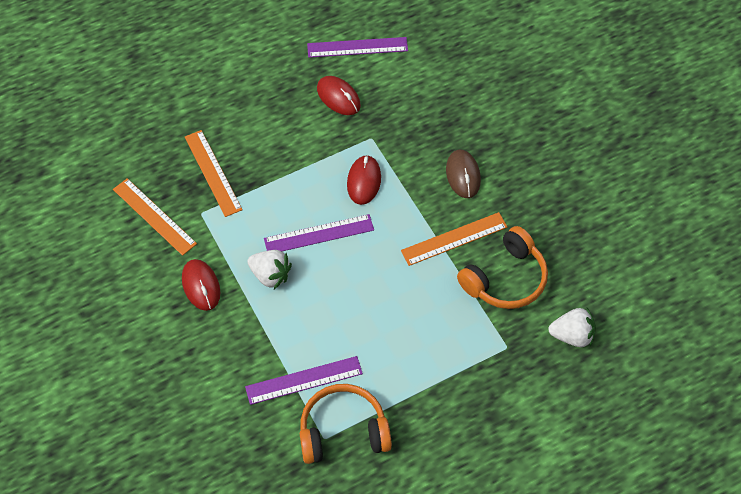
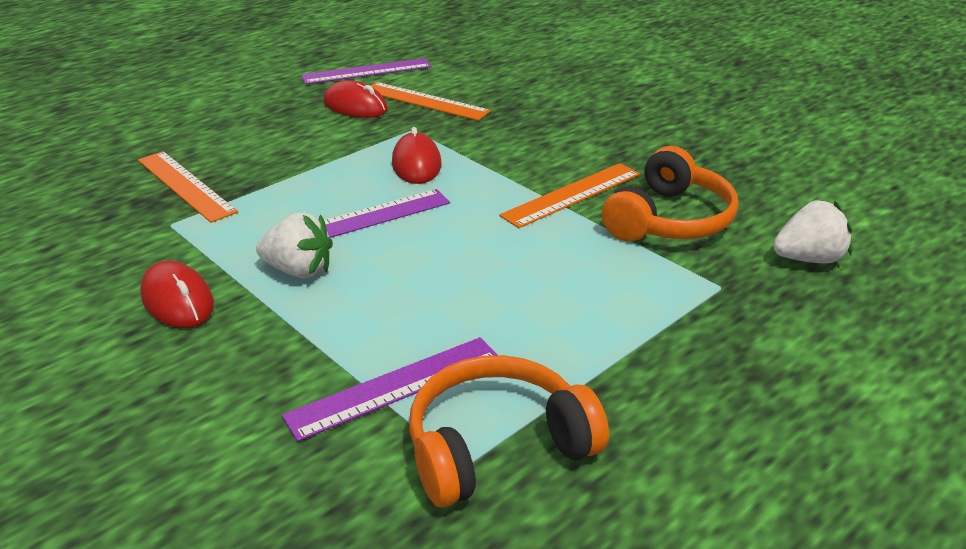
camera: 15 degrees left, 25 degrees down
(154, 216) = (90, 238): orange ruler -> orange ruler (425, 101)
(463, 175) = (551, 142): brown mouse -> none

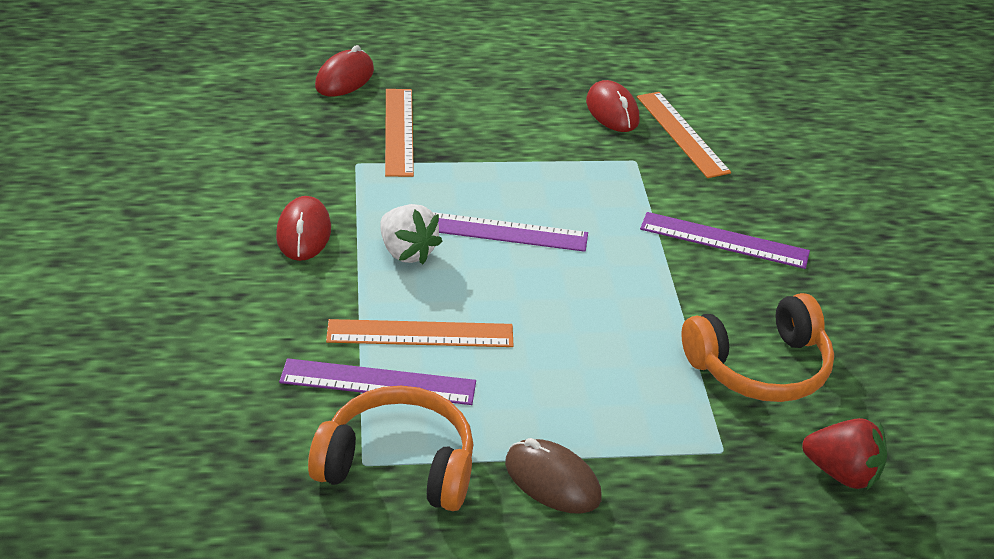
camera: 35 degrees right, 5 degrees up
(367, 71) = (664, 75): purple ruler -> purple ruler (724, 240)
(416, 164) = (600, 198): red mouse -> red mouse (345, 78)
(572, 195) = (701, 297): orange ruler -> orange ruler (420, 334)
(636, 380) = (552, 480): none -> brown mouse
(808, 259) = (841, 473): white strawberry -> red strawberry

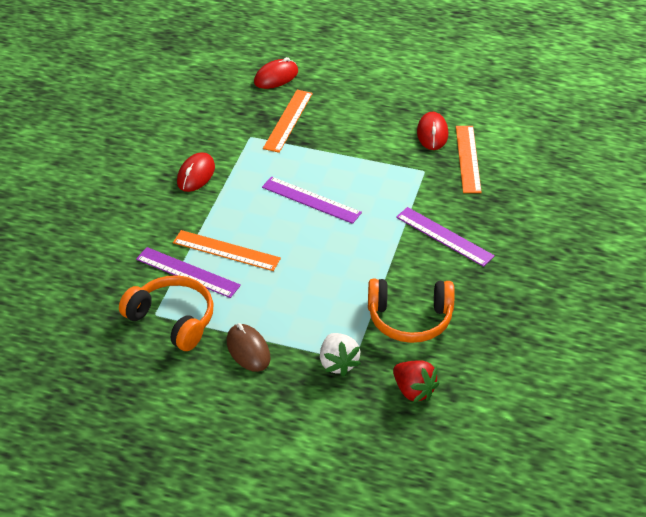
camera: 25 degrees right, 5 degrees up
(407, 252) = (247, 200): white strawberry -> white strawberry (338, 363)

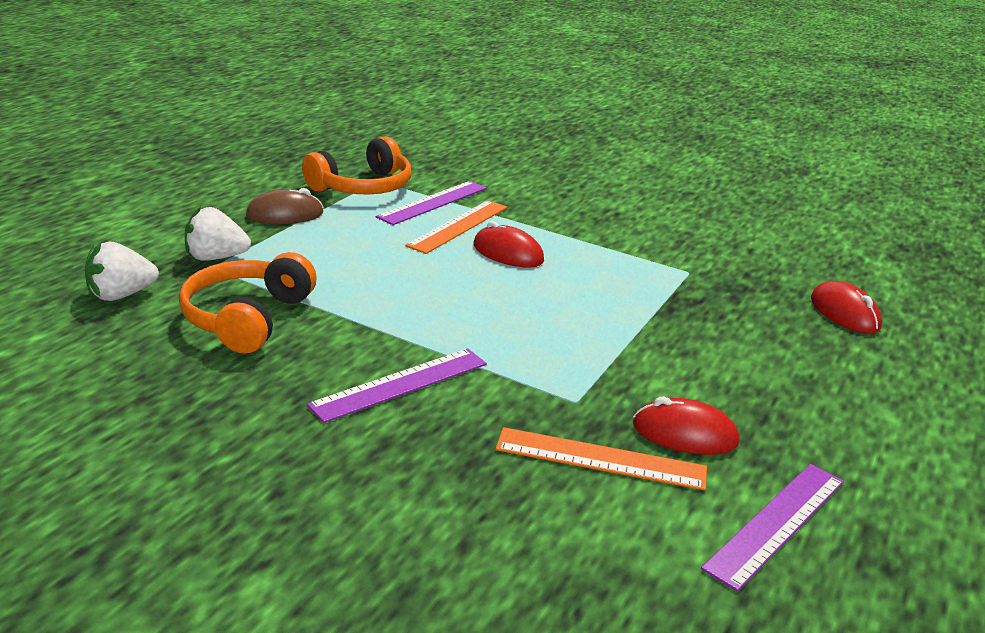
camera: 100 degrees right, 15 degrees down
(196, 175) = (611, 228): red mouse -> red mouse (508, 253)
(288, 120) = (727, 305): orange ruler -> none
(311, 200) = (534, 292): purple ruler -> purple ruler (776, 523)
(413, 391) = (121, 295): red strawberry -> white strawberry

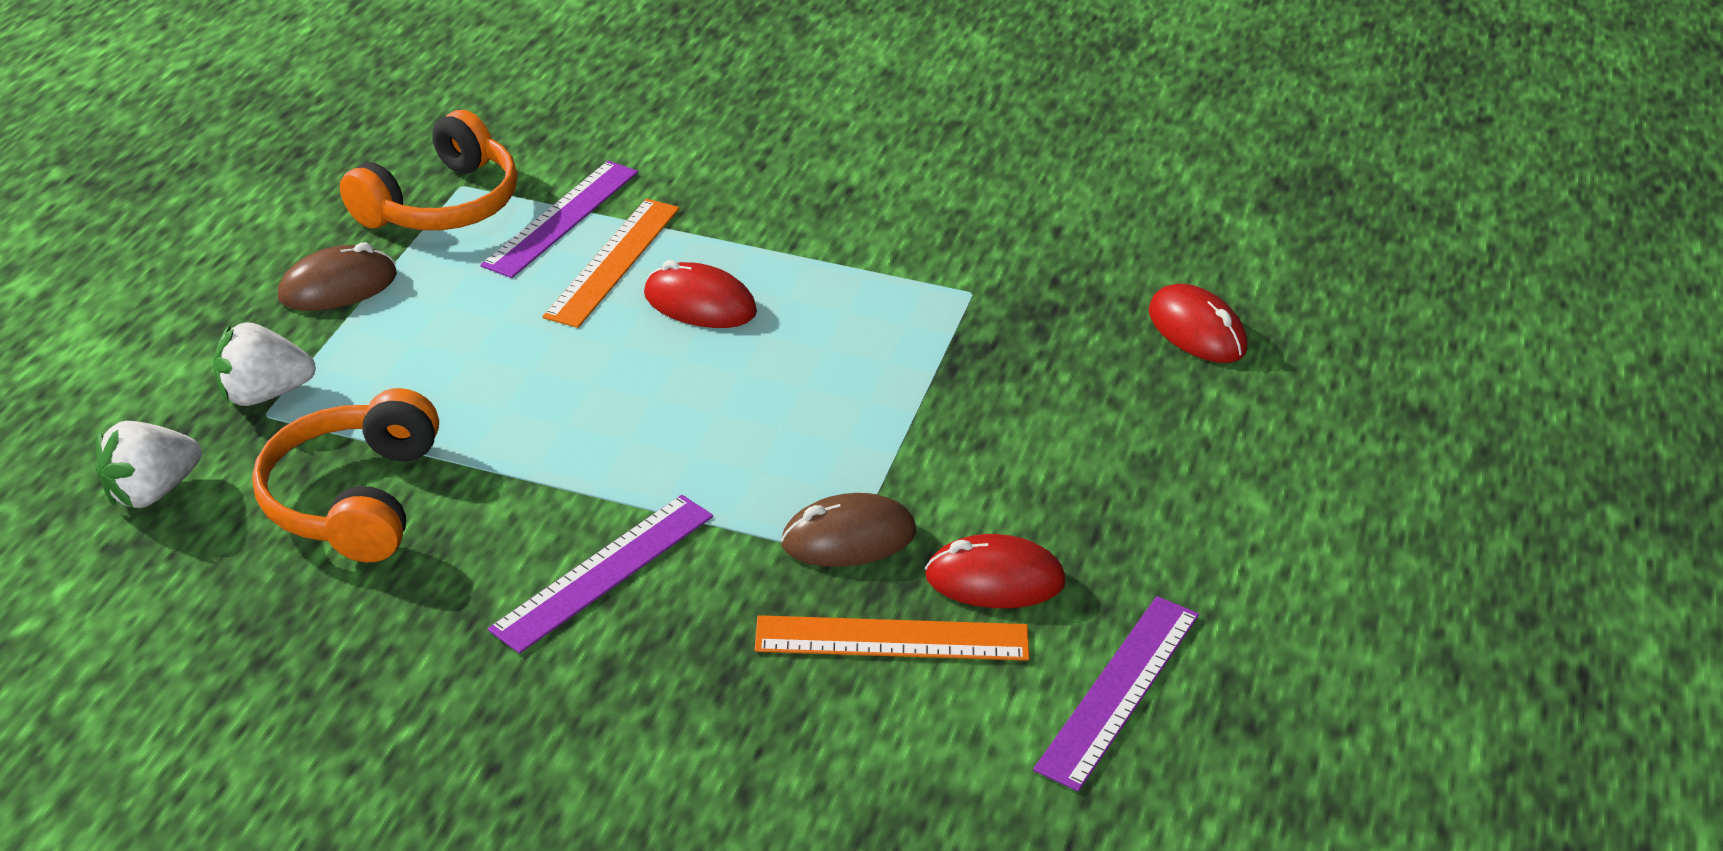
camera: 10 degrees left, 10 degrees up
(580, 392) = (848, 538): none -> brown mouse

